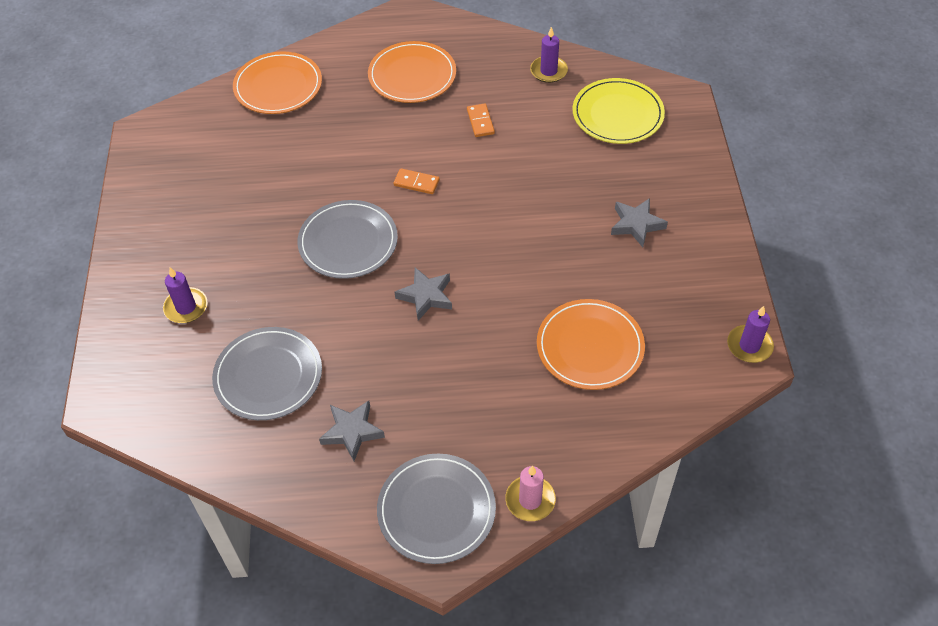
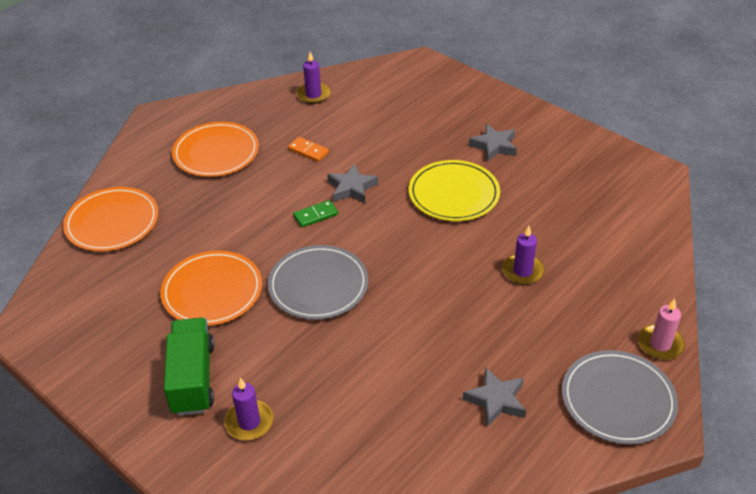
camera: 45 degrees left, 10 degrees down
(191, 247) = (193, 378): none -> green truck
(268, 376) = (384, 415): grey plate -> none
(416, 183) = (316, 215): orange domino -> green domino
(426, 296) = (423, 278): grey star -> grey star (352, 188)
(590, 347) = (566, 231): orange plate -> orange plate (212, 291)
(617, 114) = (394, 93): yellow plate -> yellow plate (454, 194)
(749, 346) = (647, 167): purple candle -> purple candle (522, 271)

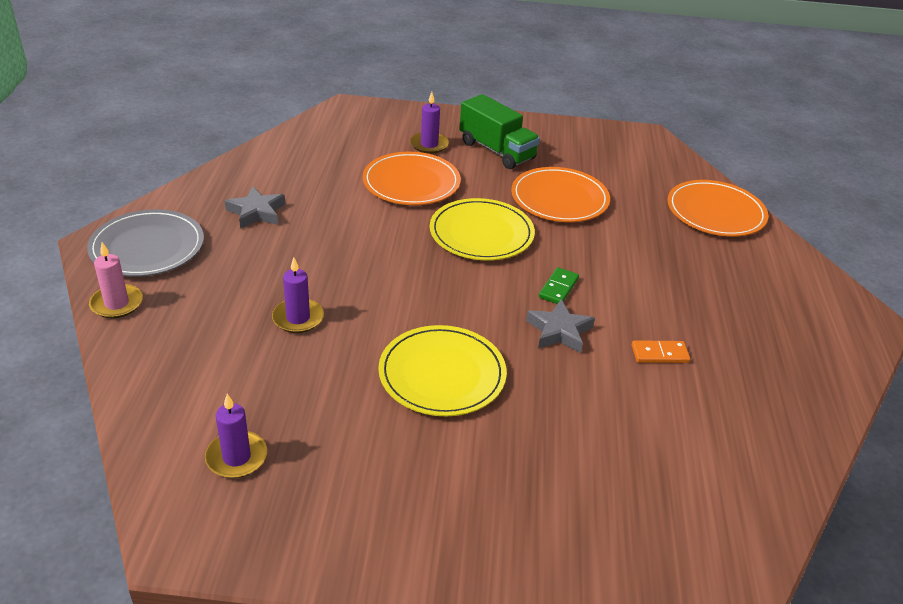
camera: 140 degrees right, 5 degrees down
(216, 152) = (744, 308): orange plate -> orange plate (411, 182)
(313, 95) = (767, 440): purple candle -> purple candle (236, 457)
(318, 285) = (481, 233): grey plate -> yellow plate
(494, 146) = (451, 472): grey star -> none

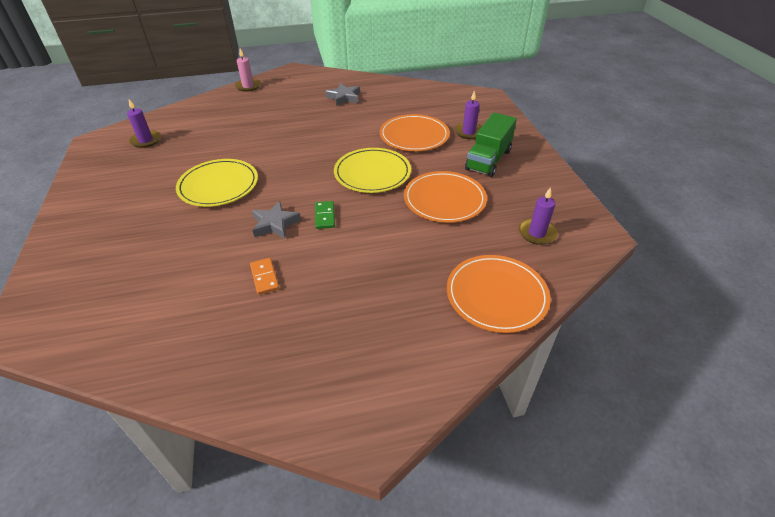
camera: 75 degrees right, 5 degrees up
(147, 247) = (295, 80): grey plate -> none
(298, 318) = (254, 131): purple candle -> purple candle (537, 233)
(558, 288) = (325, 216): green domino -> green domino turned 75 degrees clockwise

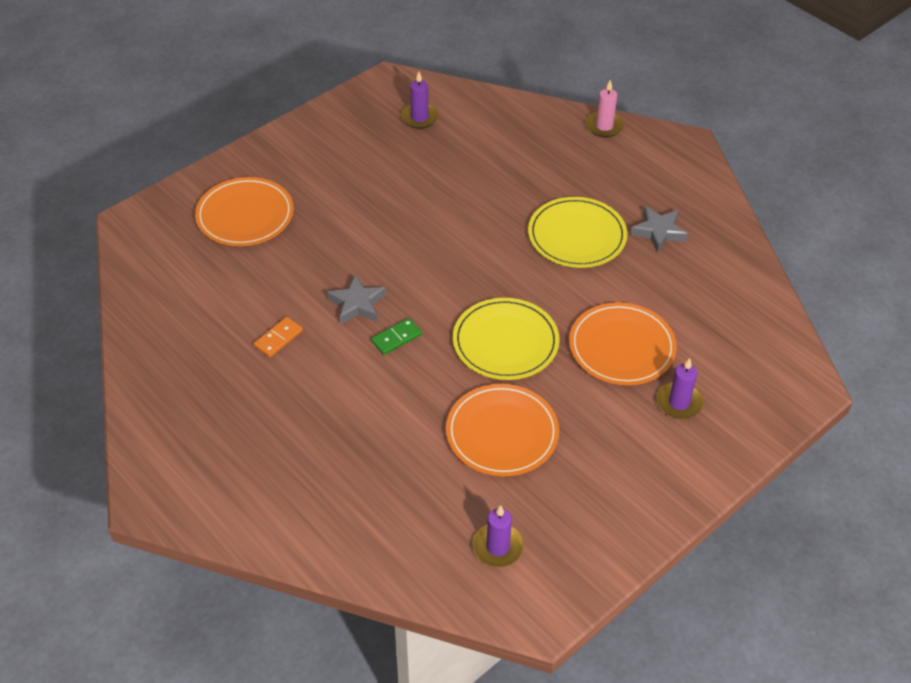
camera: 60 degrees right, 5 degrees up
(218, 185) = (387, 224): yellow plate -> yellow plate (577, 235)
(488, 160) = (624, 448): green truck -> none
(496, 295) = (366, 538): orange plate -> orange plate (245, 215)

